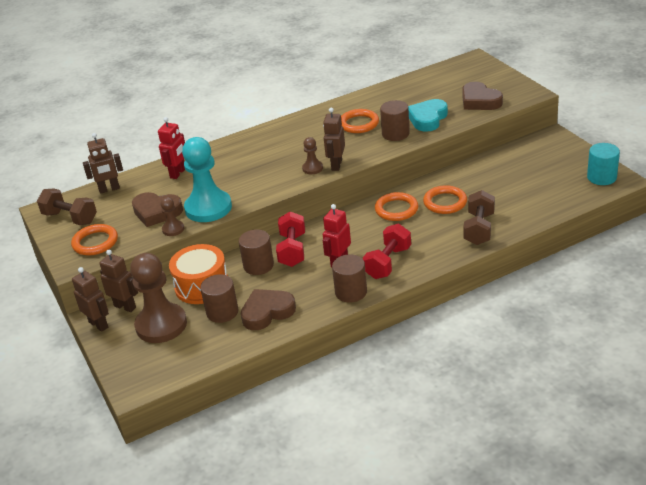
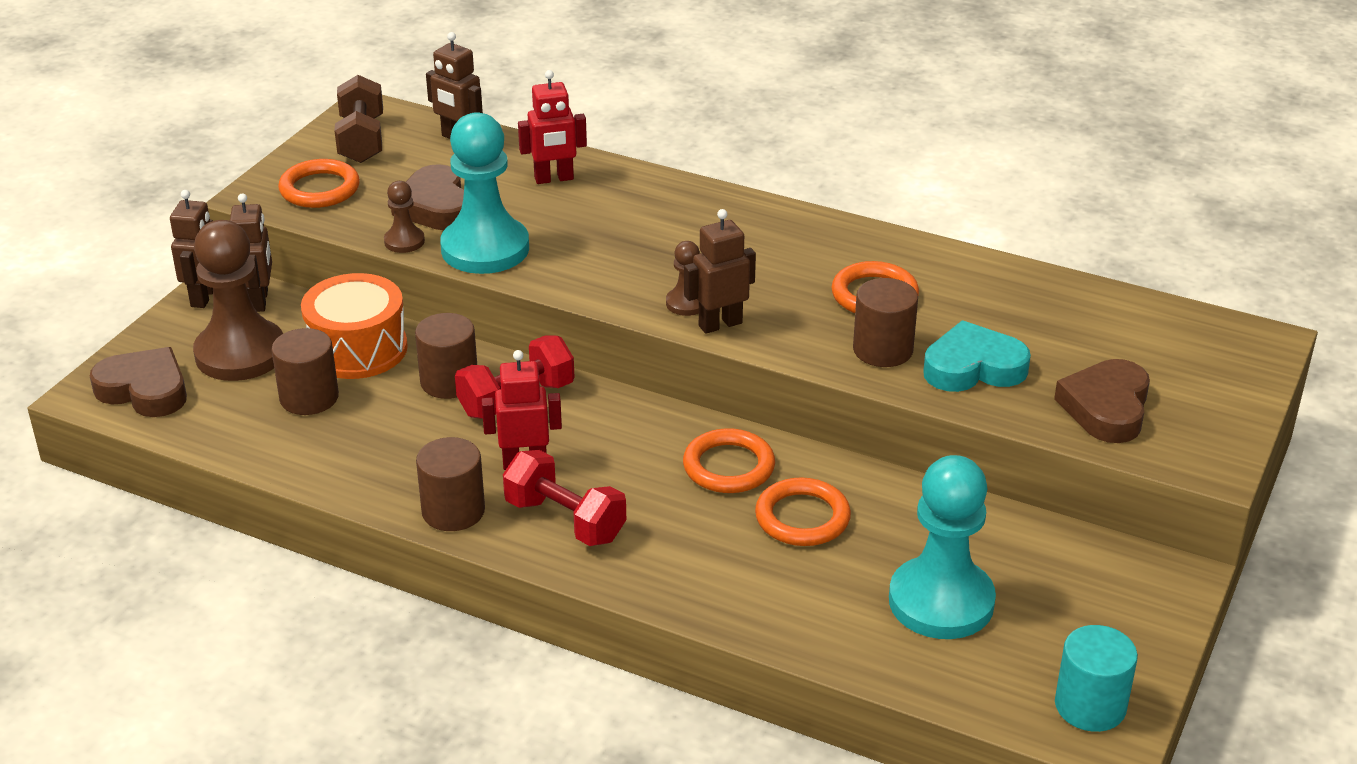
camera: 50 degrees right, 0 degrees up
(267, 312) = (339, 443): brown heart -> brown heart (144, 390)
(388, 263) = (565, 520): red dumbbell -> red dumbbell turned 45 degrees clockwise
(479, 229) = (756, 594): brown dumbbell -> none
(521, 188) = (941, 602): none -> turquoise pawn

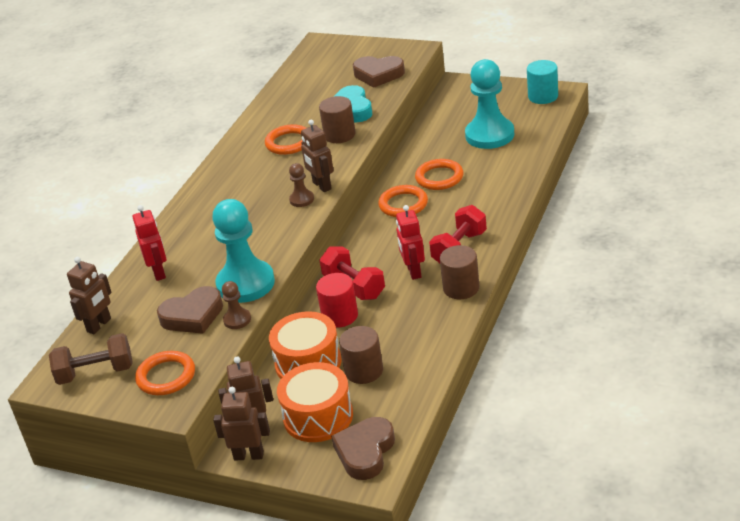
camera: 90 degrees left, 0 degrees up
(240, 353) = (318, 416): brown pawn -> orange drum
(449, 382) = (340, 316): brown cylinder -> red cylinder

